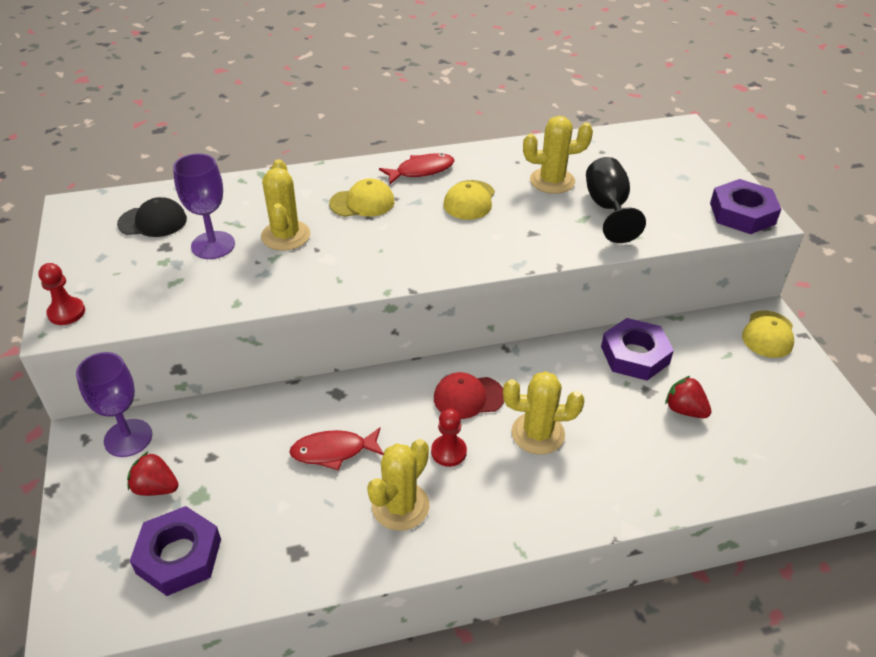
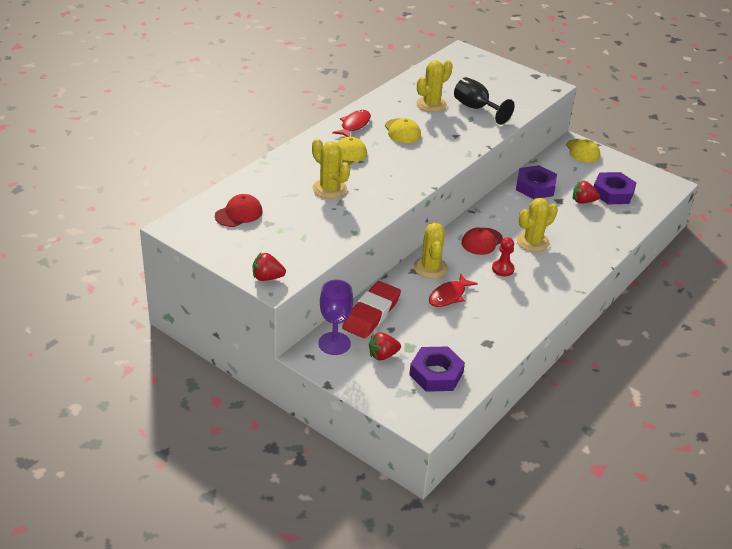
camera: 40 degrees left, 5 degrees down
(66, 312) = (267, 277): red pawn -> red strawberry
(153, 221) = (239, 213): black cap -> red cap
(213, 245) = (296, 210): purple goblet -> none
(216, 423) = (371, 314): none -> red eraser
(400, 506) = (510, 301): yellow cactus -> yellow cactus (430, 268)
(742, 213) = (540, 87): purple nut -> purple nut (613, 193)

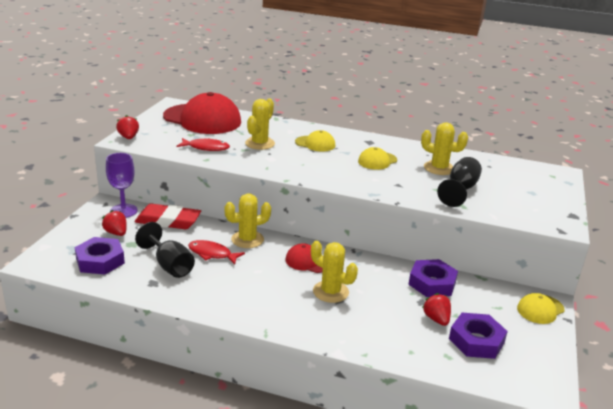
camera: 70 degrees right, 10 degrees down
(239, 213) = (202, 119): red cap -> red cap, size x2.09
(354, 125) = (364, 141): red fish -> red fish (206, 148)
(461, 327) = (169, 265): none -> black goblet
(503, 269) = (271, 278): red pawn -> none

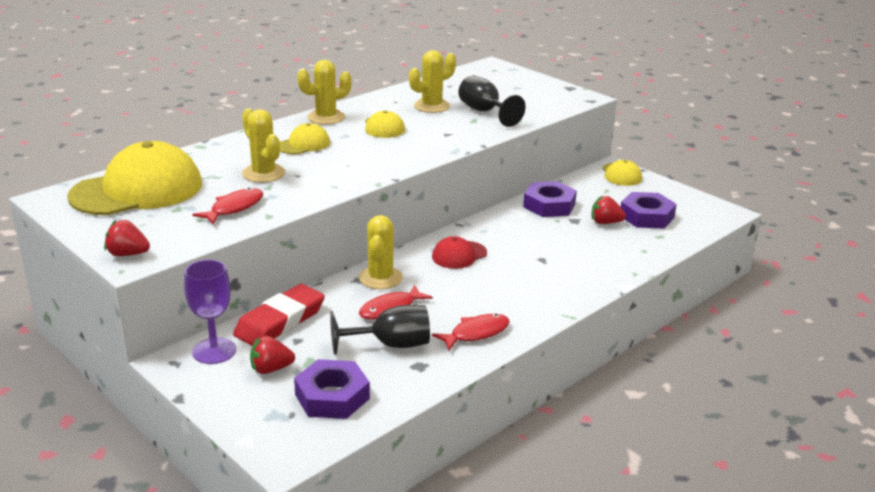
camera: 60 degrees left, 0 degrees up
(202, 119) = (137, 190): red cap -> yellow cap
(208, 295) = (476, 333): none -> red fish
(330, 292) = (524, 259): yellow cactus -> yellow cactus (326, 117)

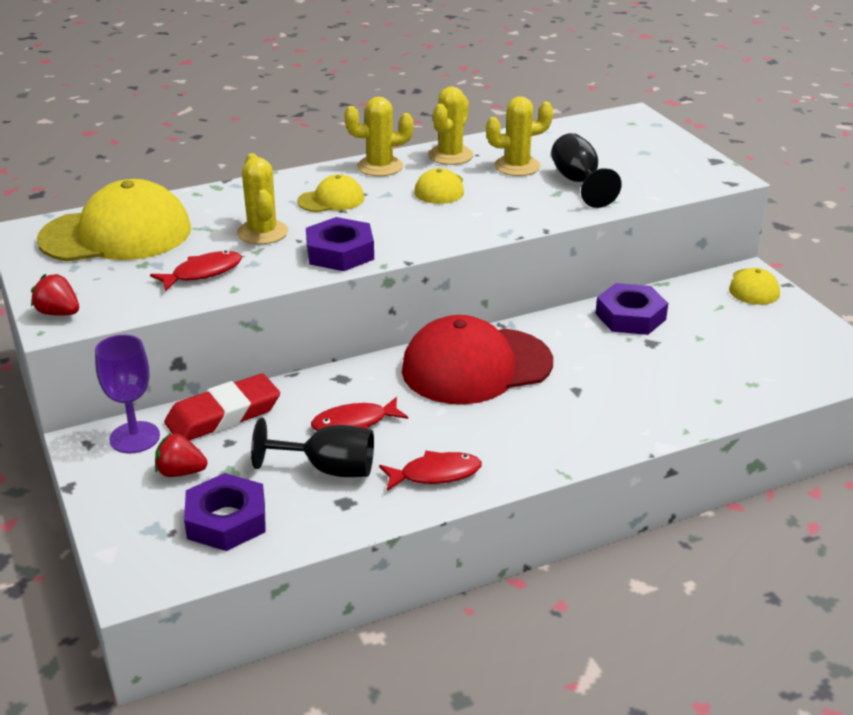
camera: 20 degrees right, 5 degrees up
(380, 278) = (366, 380): yellow cactus -> yellow cactus (450, 155)
(459, 255) = (476, 366): red cap -> red cap, size x2.09
(605, 222) = (690, 352): red strawberry -> none
(646, 216) = (752, 353): purple nut -> purple nut (340, 252)

